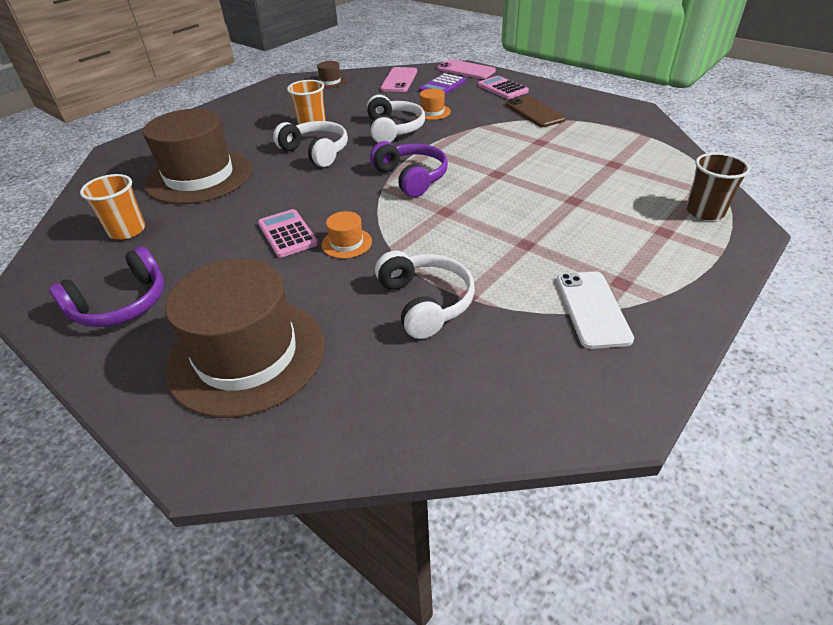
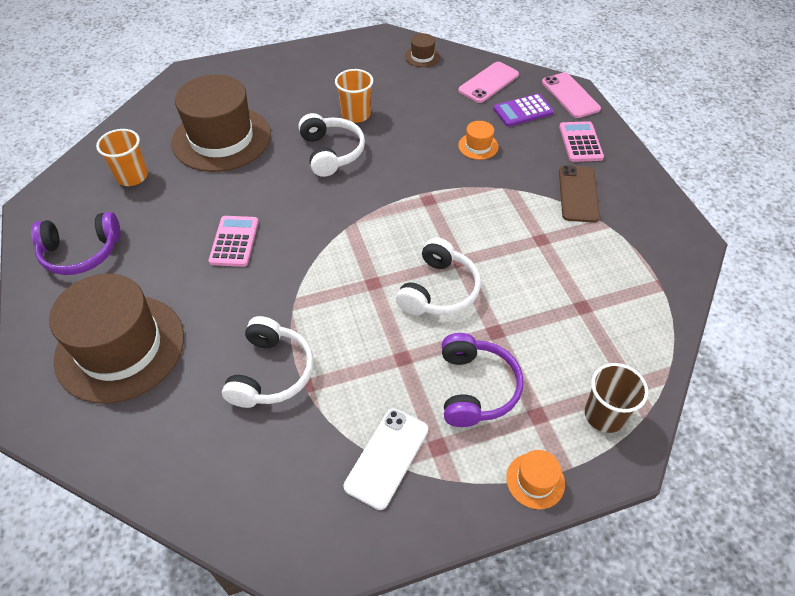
camera: 30 degrees right, 10 degrees up
(346, 243) = (268, 276): orange hat -> orange hat (535, 480)
(393, 129) = (421, 154): white headphones -> white headphones (438, 290)
(411, 178) = (381, 226): purple headphones -> purple headphones (475, 388)

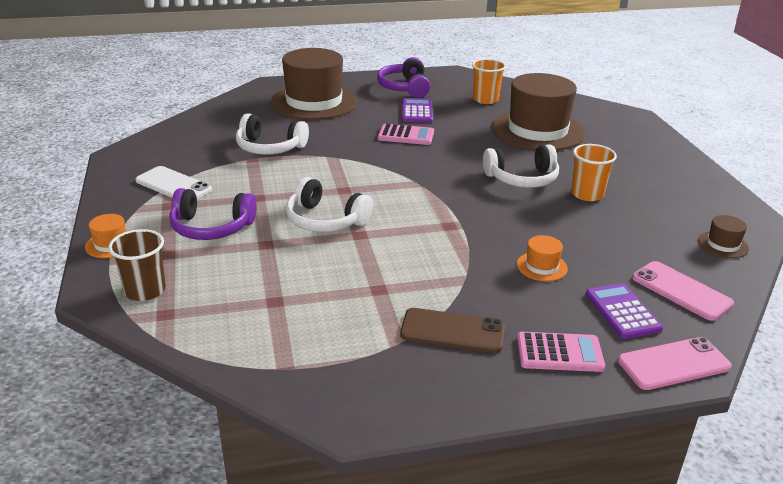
camera: 95 degrees right, 20 degrees down
(164, 236) = (417, 111): none -> purple calculator

